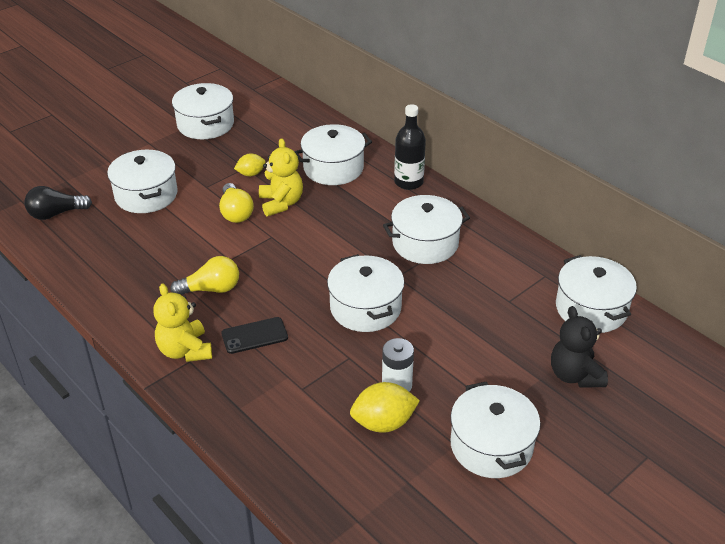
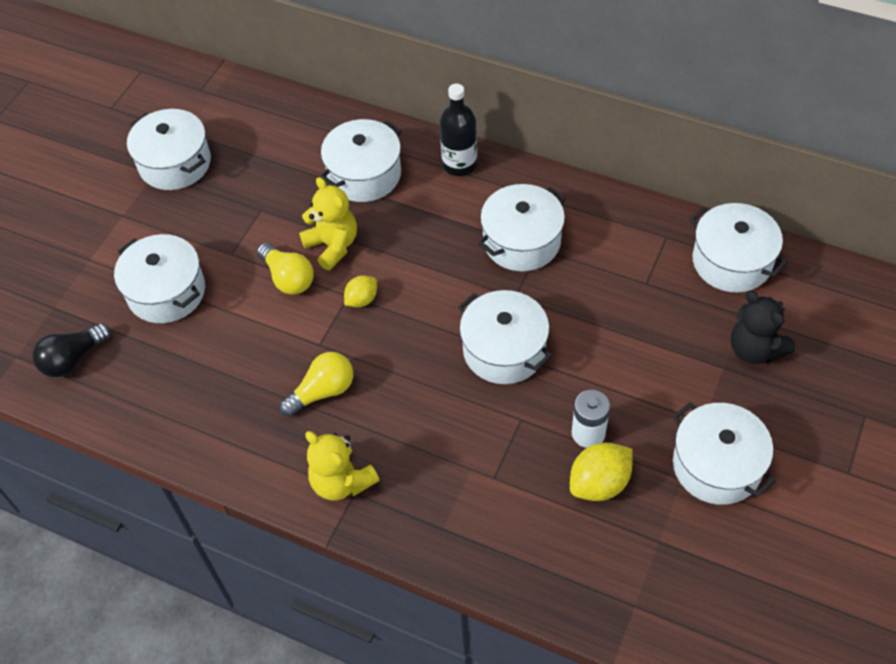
camera: 20 degrees left, 15 degrees up
(251, 174) = (273, 217): yellow lemon -> yellow lemon (362, 299)
(254, 335) = (406, 432): black phone -> none

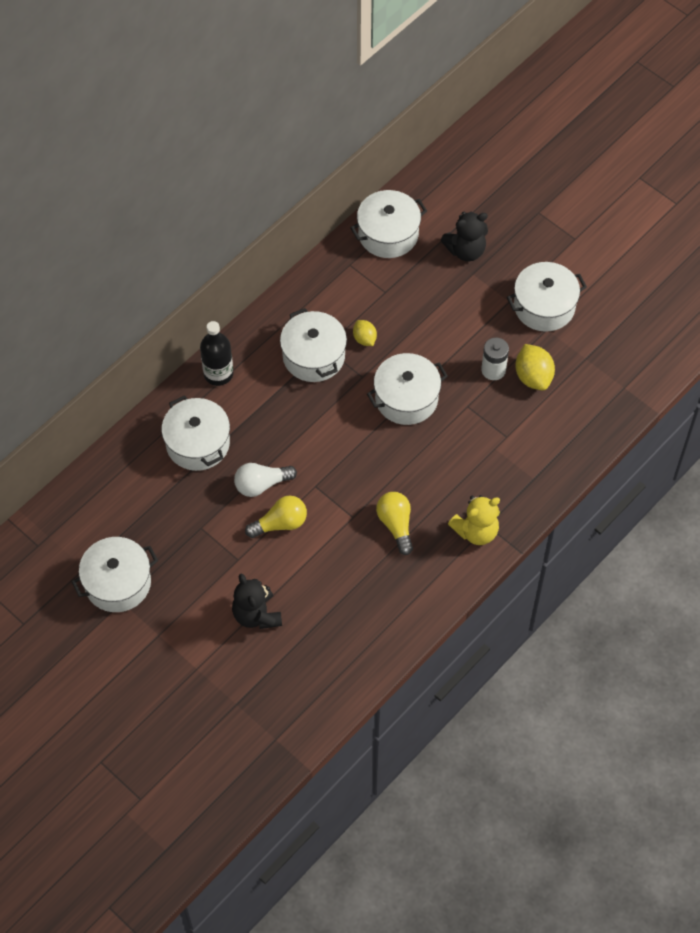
camera: 75 degrees left, 5 degrees up
(73, 359) = (295, 696): black light bulb -> none
(166, 292) = (256, 615): white pot -> black teddy bear
(333, 245) = (261, 484): yellow teddy bear -> white light bulb
(362, 299) = (323, 478): yellow lemon -> yellow lemon (364, 339)

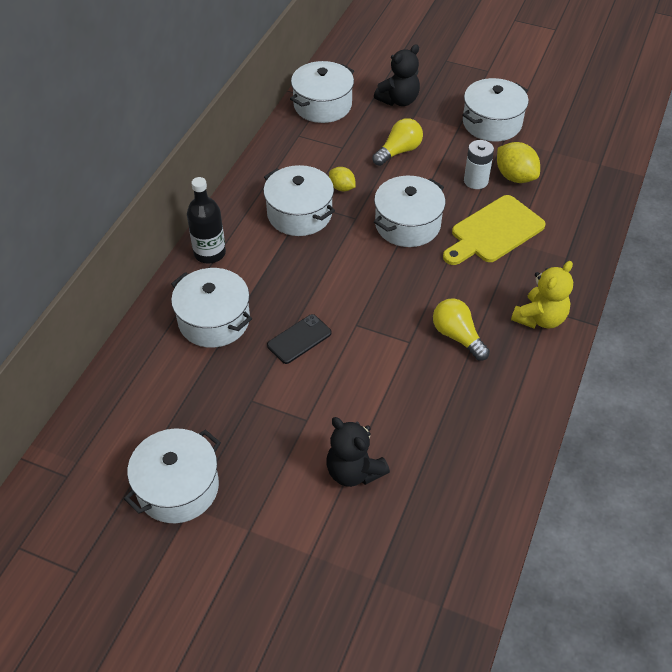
camera: 20 degrees left, 10 degrees down
(261, 484) = (299, 339): white light bulb -> black phone
(280, 523) = (336, 370): yellow light bulb -> yellow light bulb (399, 151)
(481, 431) = (494, 231): none -> yellow cutting board

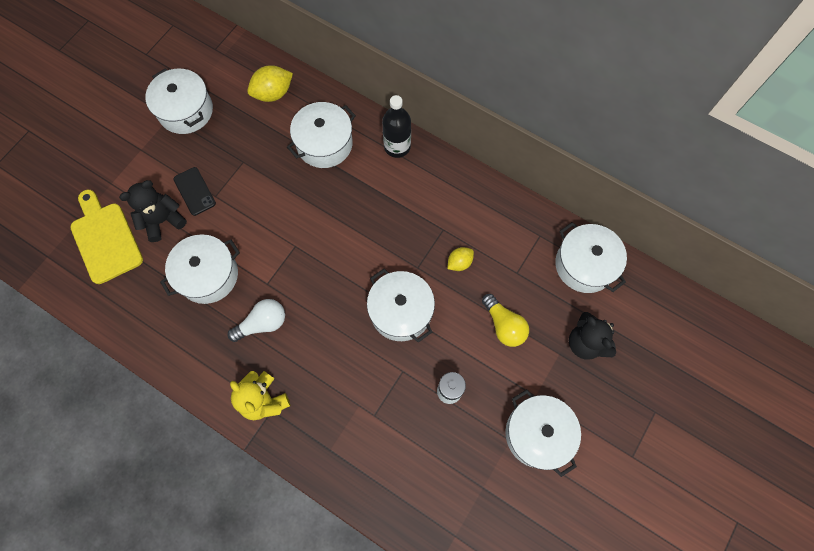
camera: 100 degrees right, 20 degrees up
(299, 214) = (431, 221): white pot -> white pot (208, 275)
(299, 339) = (291, 201): black phone -> black phone (194, 191)
(457, 336) = (262, 323): yellow light bulb -> white light bulb
(494, 231) = (376, 389): yellow cutting board -> yellow cutting board (105, 239)
(515, 177) = (449, 433): yellow lemon -> yellow lemon (273, 93)

